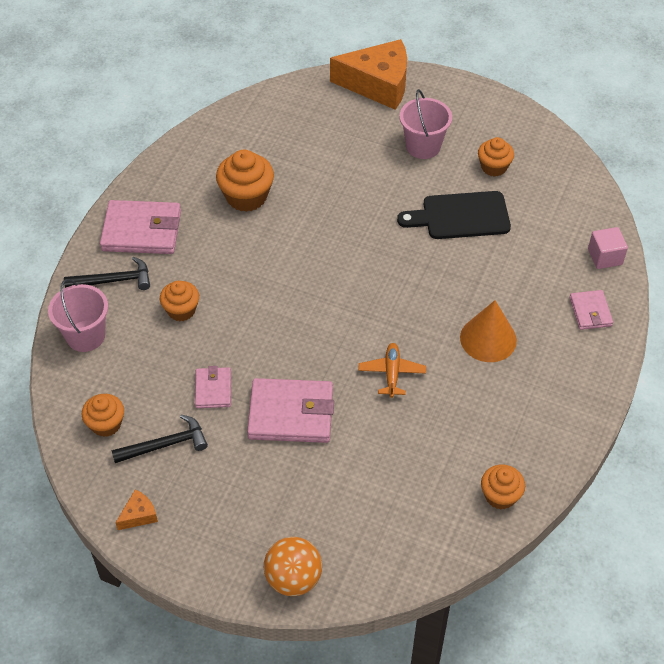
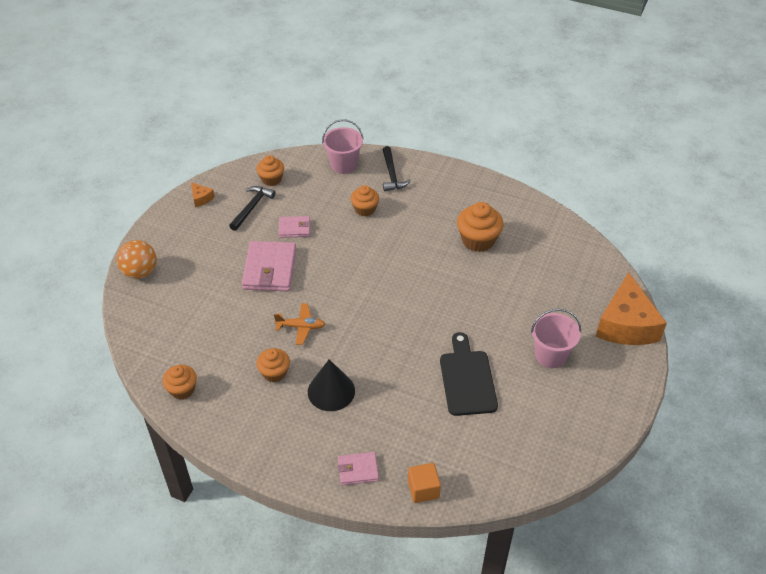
camera: 90 degrees right, 5 degrees down
(142, 231) = (439, 185): pink wallet -> none
(165, 445) = (252, 207): black hammer -> black hammer turned 135 degrees counterclockwise
(488, 339) = (331, 391): orange cone -> black cone
(493, 167) = (531, 408): orange cupcake -> orange cupcake (274, 373)
(605, 257) = (423, 489): pink cube -> orange cube

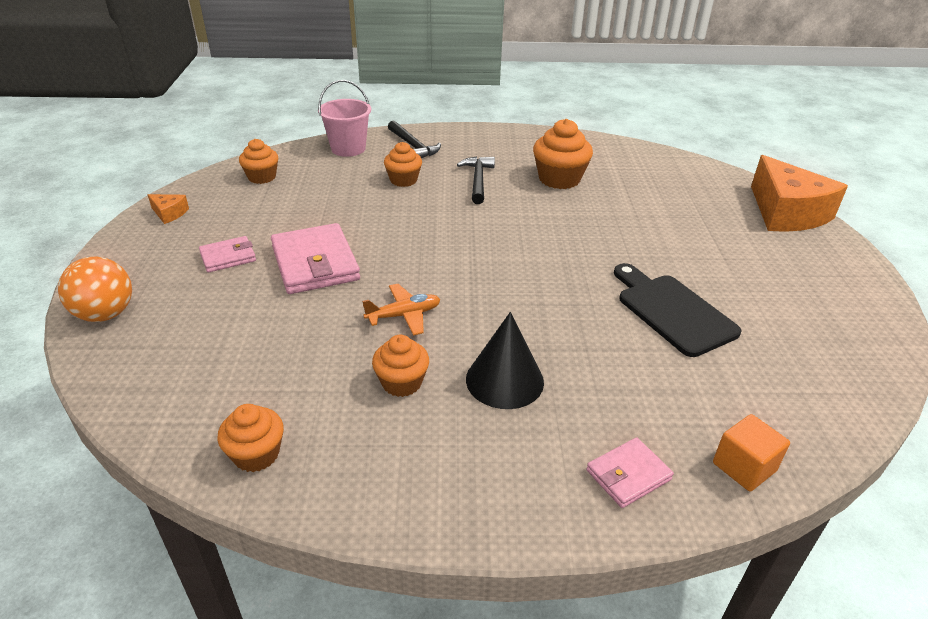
camera: 25 degrees left, 10 degrees down
(252, 207) = (250, 208): black hammer -> black hammer (478, 180)
(294, 228) = (323, 215): pink wallet -> pink wallet (228, 257)
(550, 355) = (741, 260): pink bucket -> none

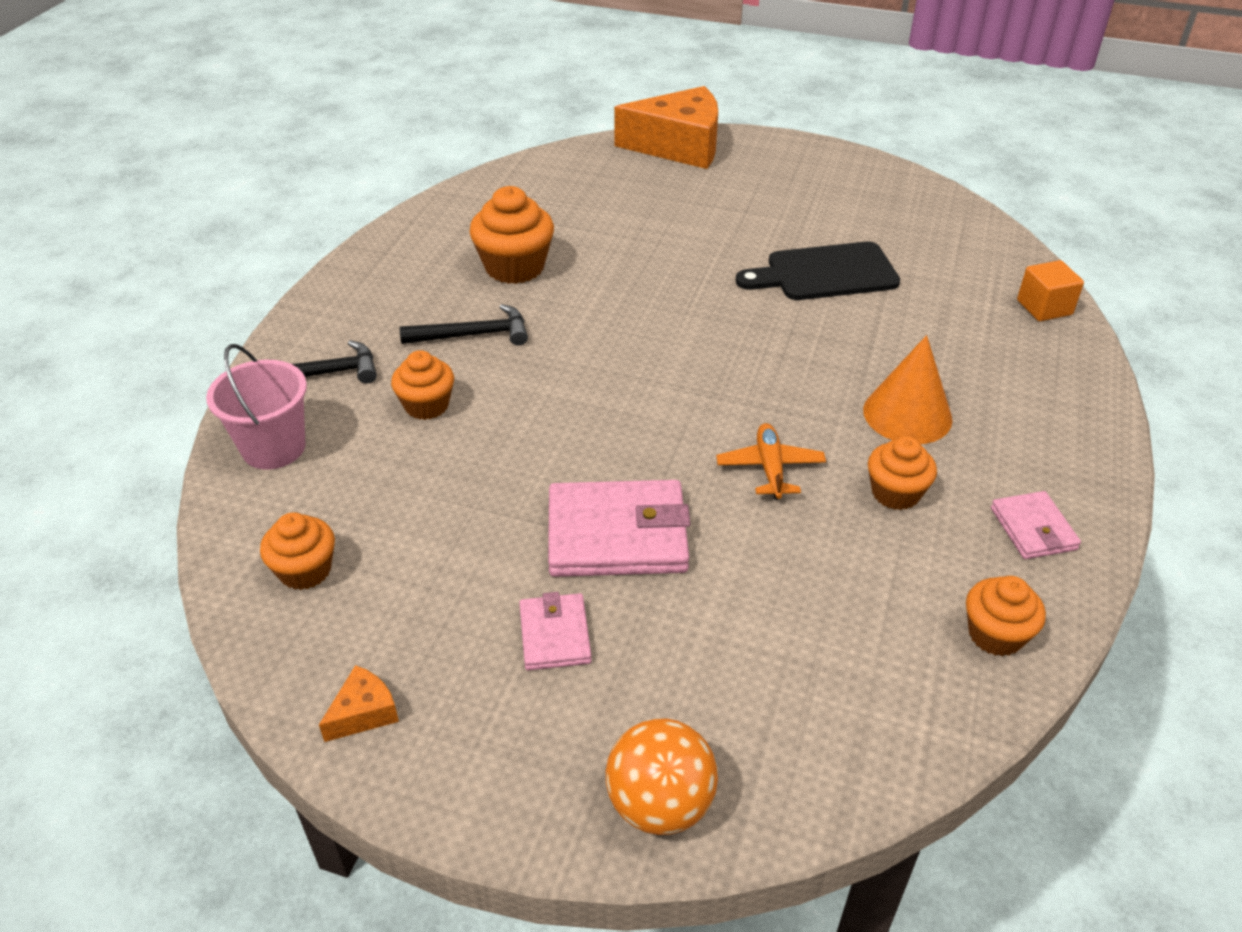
camera: 70 degrees left, 5 degrees up
(478, 180) = (473, 335): black hammer -> black hammer turned 150 degrees clockwise
(504, 380) = (907, 414): black cone -> orange cone
(628, 475) = (1048, 372): pink wallet -> pink wallet (1033, 529)

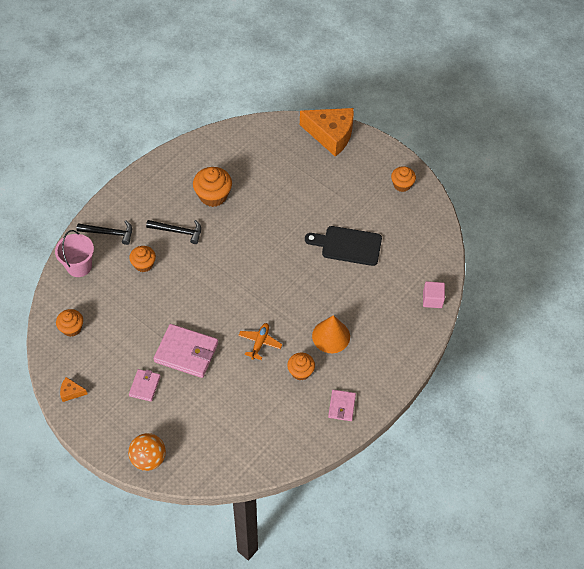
camera: 20 degrees right, 15 degrees up
(364, 713) = (71, 392): orange cheese -> orange cheese turned 150 degrees counterclockwise
(995, 634) = (296, 442): orange cupcake -> orange cupcake (402, 185)
(1044, 307) = (432, 299): orange cube -> pink cube

